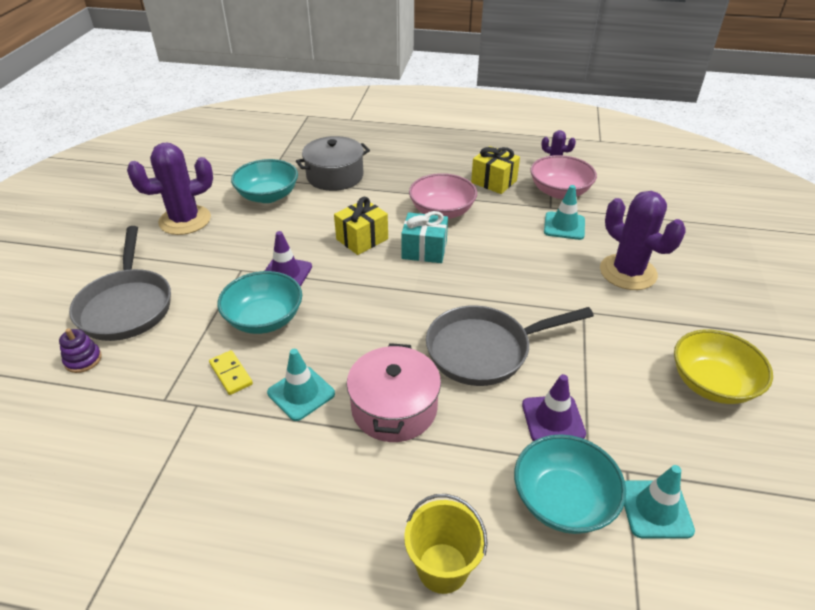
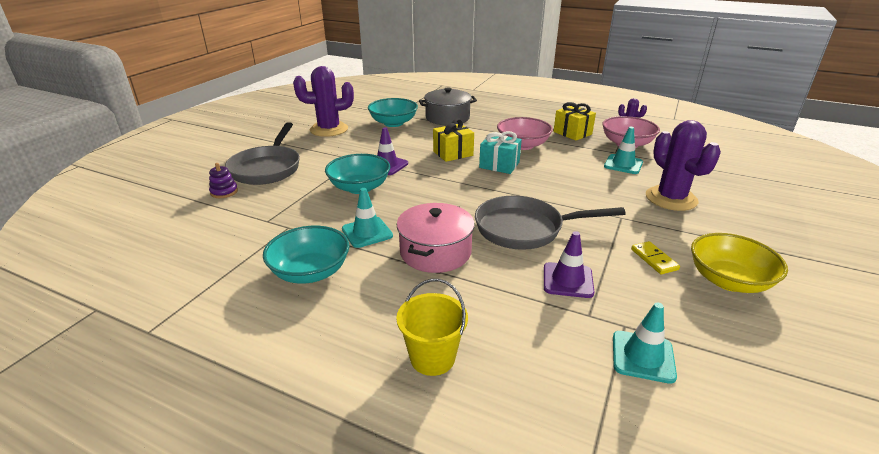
camera: 15 degrees right, 10 degrees down
(231, 374) = (321, 214): yellow domino -> yellow domino (654, 259)
(563, 500) = (556, 334): turquoise bowl -> turquoise bowl (310, 272)

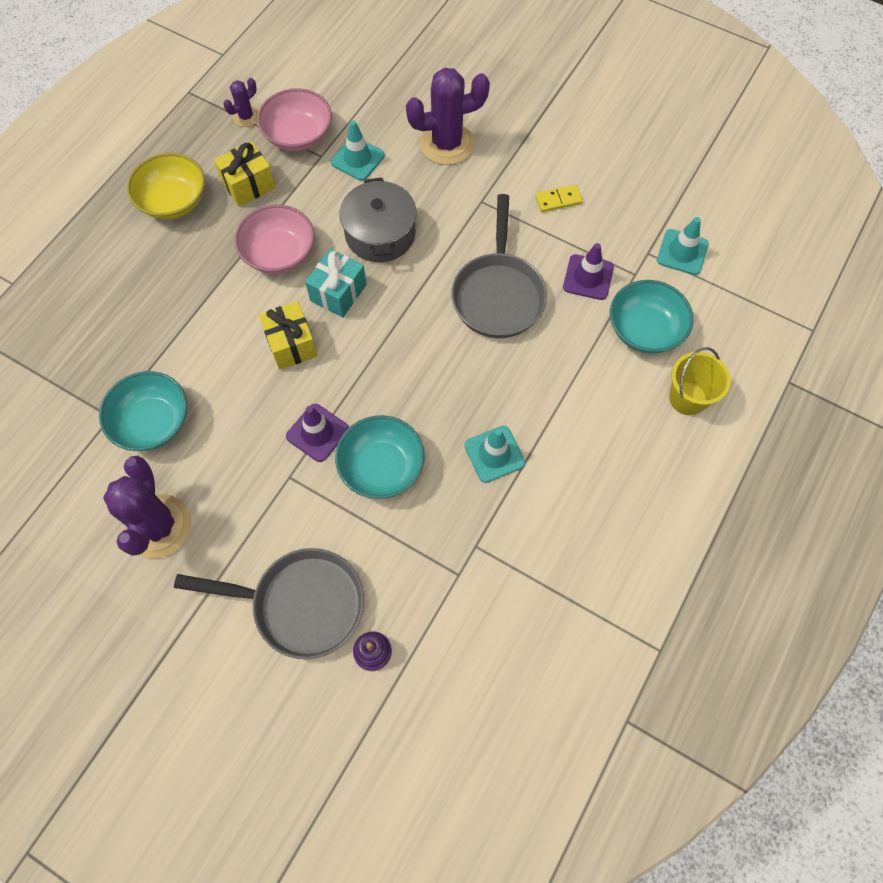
camera: 85 degrees left, 35 degrees up
(310, 272) = (568, 508): turquoise bowl -> turquoise bowl (644, 330)
(435, 252) = (537, 385): pink pot -> none
(447, 118) = (148, 338): grey pot -> grey pot (380, 234)
(728, 280) = (591, 158): yellow bowl -> yellow bowl (174, 201)

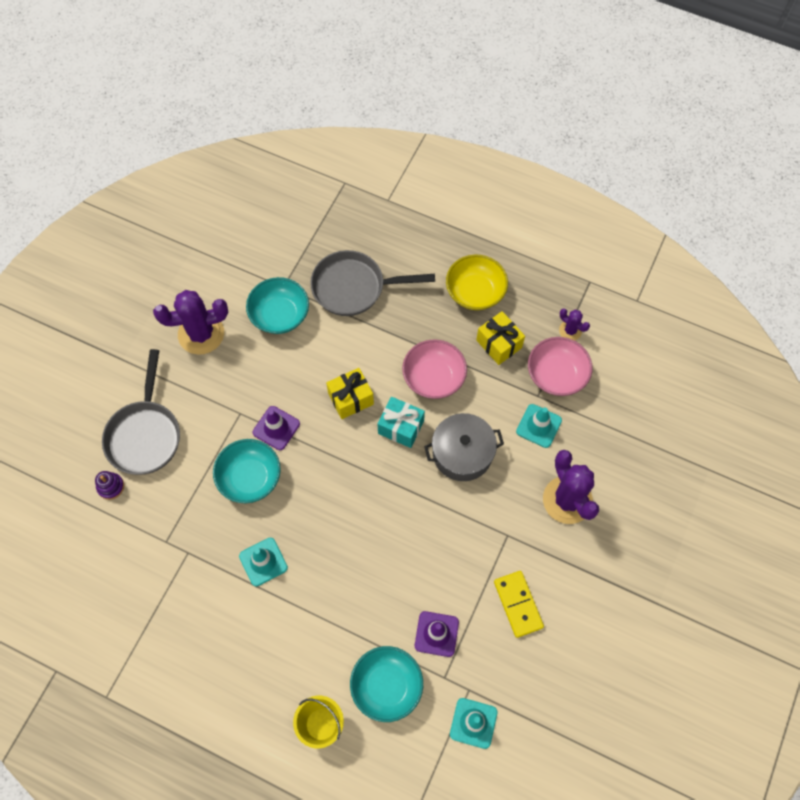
camera: 85 degrees right, 0 degrees up
(498, 294) = (411, 556): grey pan -> grey pan (354, 287)
(558, 200) = (518, 604): yellow domino -> yellow domino, size x1.51

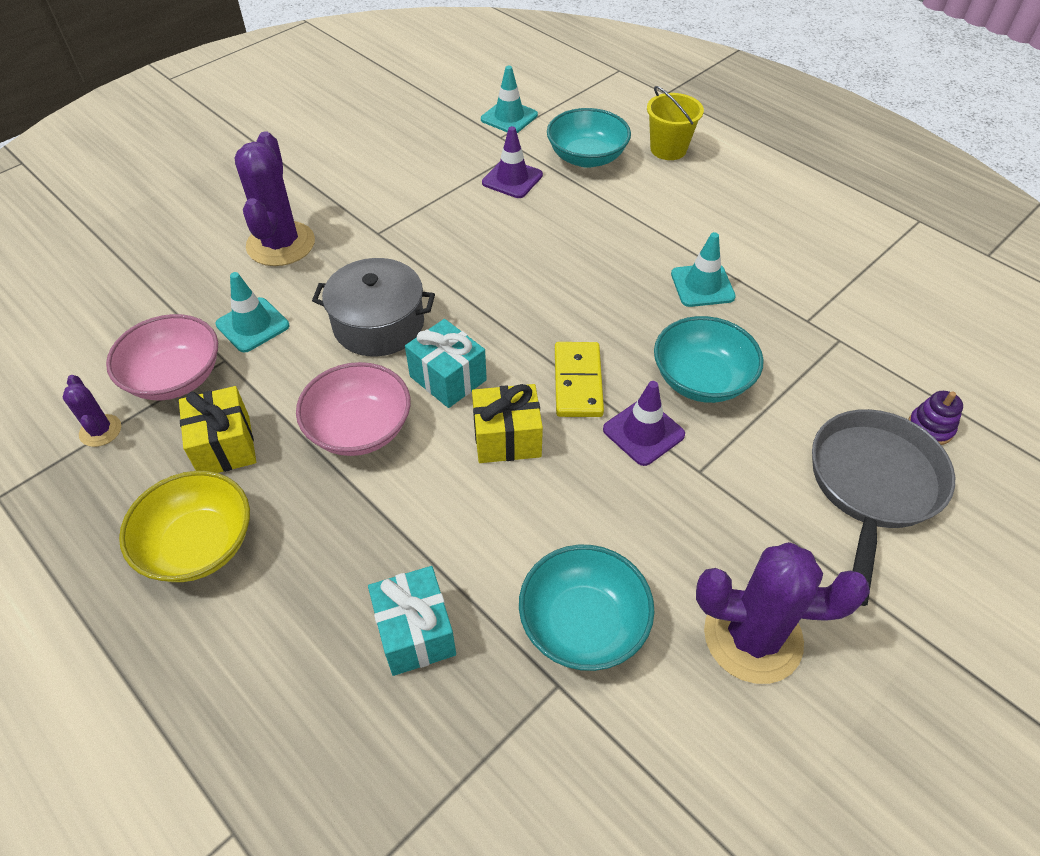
camera: 160 degrees left, 15 degrees down
(354, 287) = (415, 632): grey pan -> turquoise gift
(518, 604) = (407, 178): yellow domino -> yellow domino (577, 382)

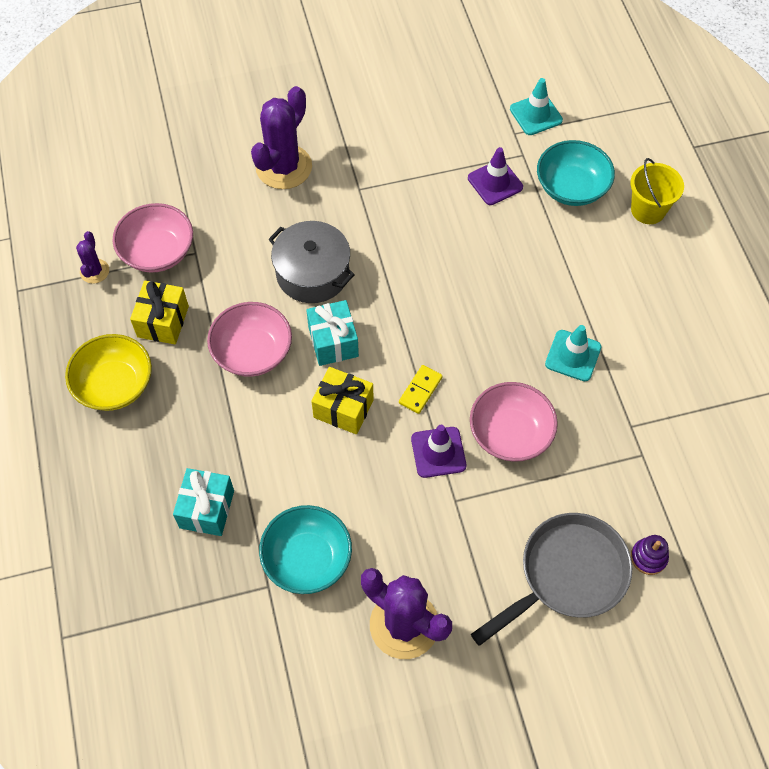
camera: 30 degrees right, 10 degrees up
(252, 325) = (228, 232): turquoise traffic cone -> none
(577, 382) = (420, 390): yellow domino -> yellow domino, size x0.66
(701, 379) = (510, 433): turquoise bowl -> pink bowl

